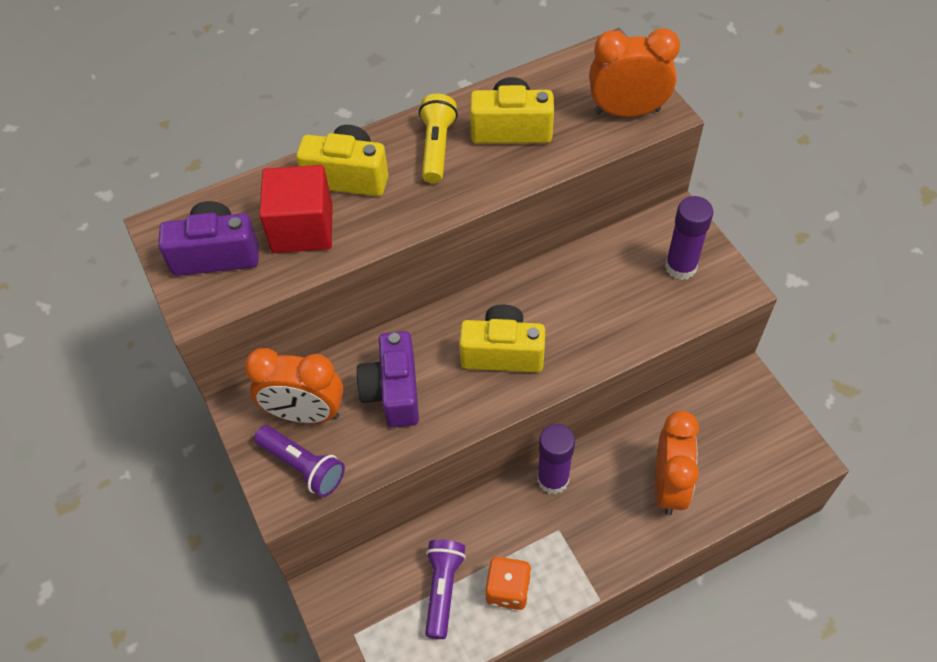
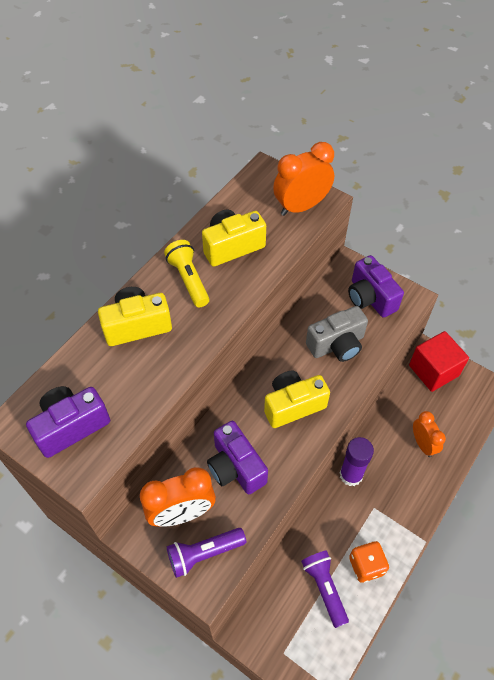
camera: 30 degrees left, 0 degrees up
(302, 228) = (126, 378): red cube -> red cube (433, 370)
(303, 466) = (204, 554): purple flashlight -> purple flashlight turned 150 degrees clockwise
(601, 306) = (337, 345): none -> grey camera
(668, 485) = (423, 444): orange clock -> orange clock, size x0.65
(680, 267) = (370, 298): purple glue stick -> purple camera

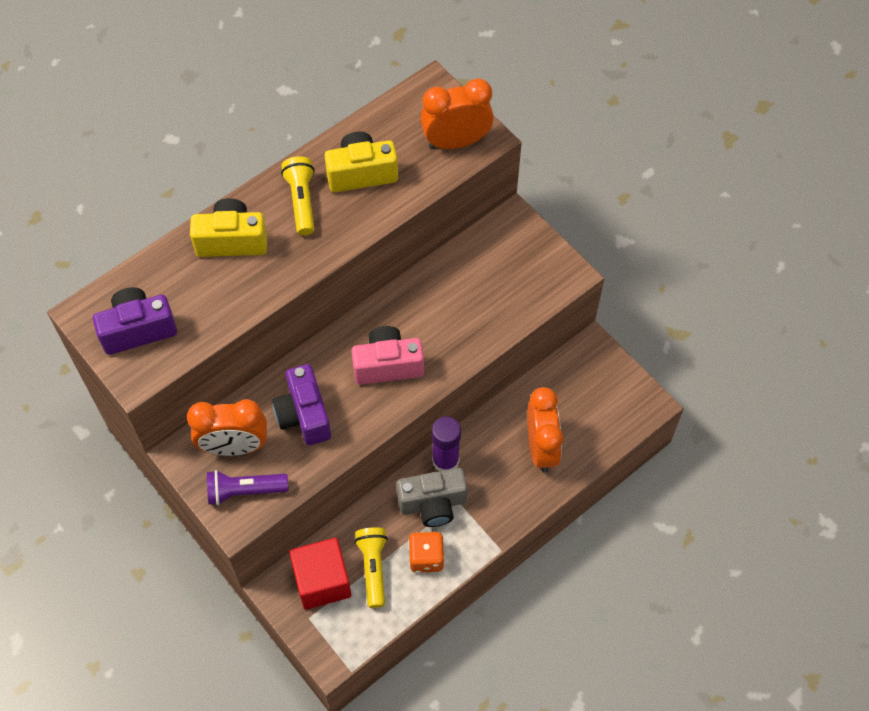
camera: 15 degrees right, 5 degrees up
(293, 405) = (387, 365): yellow camera -> pink camera
(324, 588) = (373, 568): purple flashlight -> yellow flashlight
(337, 345) = (461, 310): grey camera -> grey camera (433, 504)
(370, 298) = (521, 264): purple camera -> none
(423, 444) = (541, 448): orange clock -> orange clock, size x1.53
(433, 370) = (589, 367): red cube -> red cube (322, 581)

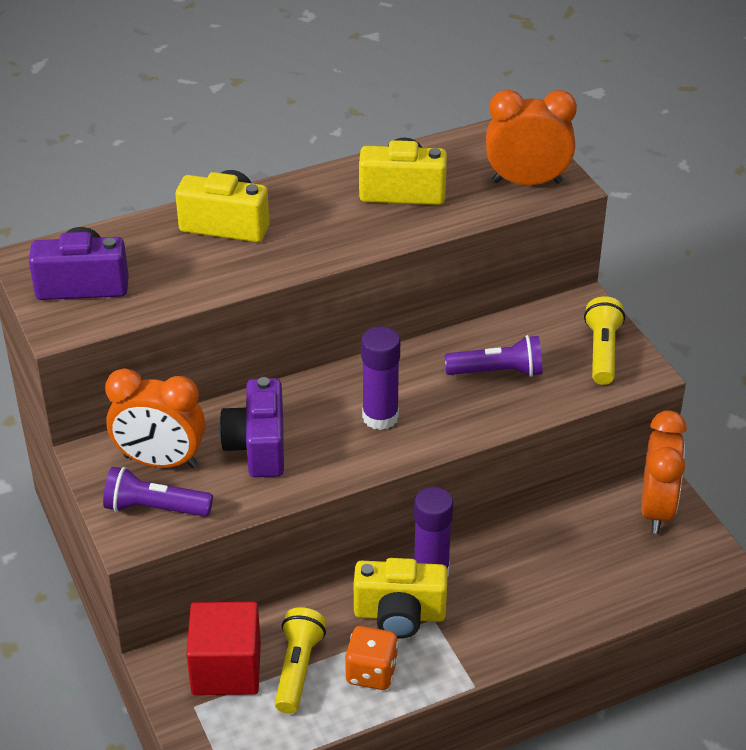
camera: 15 degrees right, 20 degrees down
(301, 201) = (322, 204): yellow flashlight -> yellow flashlight (602, 352)
(387, 365) = (380, 417): pink camera -> purple glue stick
(433, 504) = (399, 614): grey camera -> yellow camera
(464, 301) = (497, 372): none -> purple flashlight
(541, 448) = (561, 583): orange clock -> orange clock (656, 509)

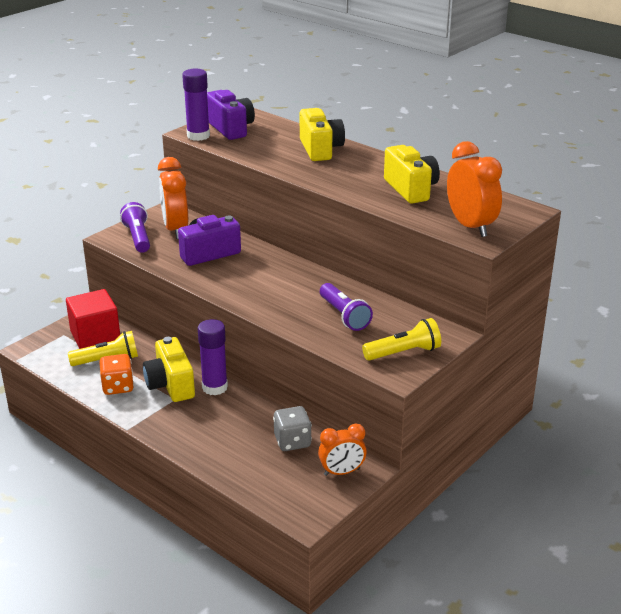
camera: 65 degrees right, 10 degrees down
(380, 417) = (264, 285): purple glue stick -> purple glue stick (198, 136)
(581, 533) = (292, 441): none -> grey dice
(656, 509) = (342, 472): orange clock -> orange clock, size x0.65

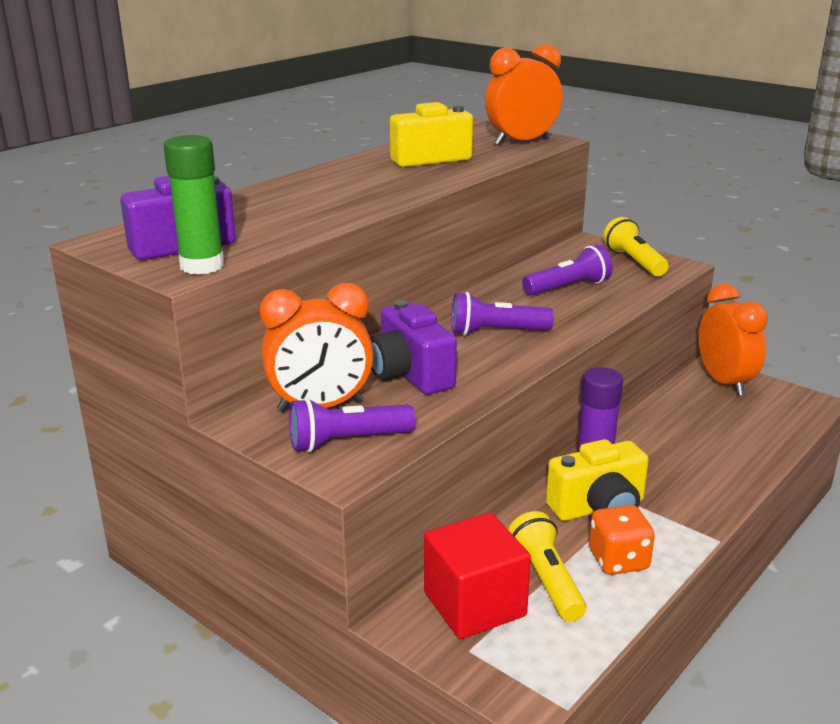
camera: 90 degrees left, 5 degrees down
(198, 136) = (202, 266): purple glue stick -> green glue stick
(265, 282) = (496, 332): none -> purple flashlight
(292, 441) = (686, 411): grey dice -> none
(320, 149) = (291, 194): yellow camera -> none
(342, 472) = (724, 382): orange clock -> orange clock, size x1.53

